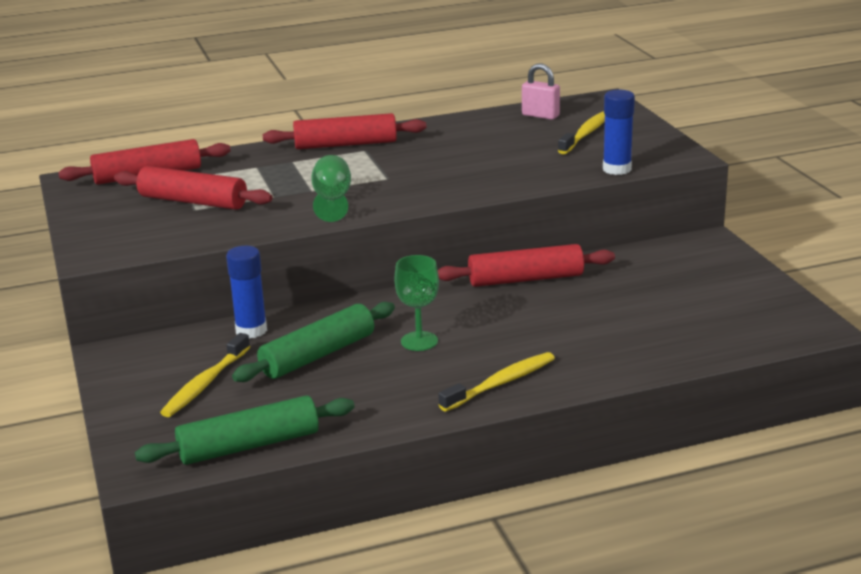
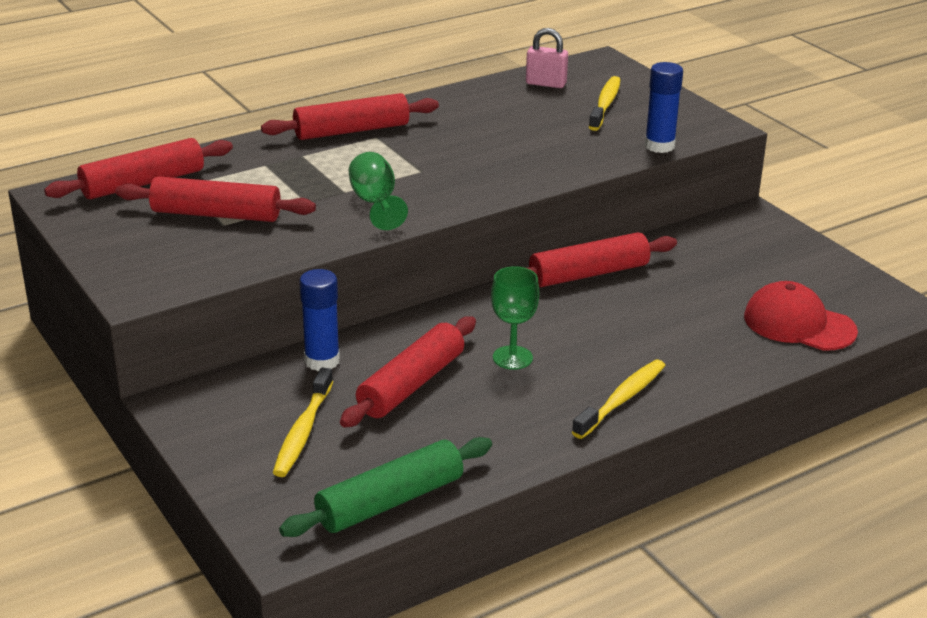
camera: 15 degrees left, 5 degrees up
(318, 355) = (411, 384): green rolling pin -> red rolling pin
(705, 334) = (799, 324): none -> red cap

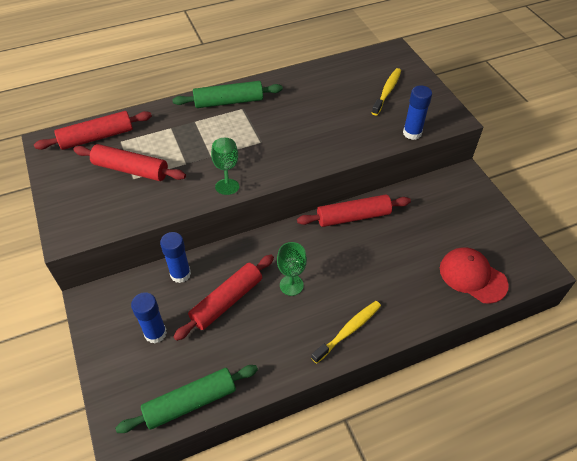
camera: 10 degrees right, 20 degrees up
(303, 431) = (155, 333): yellow toothbrush -> blue glue stick
(352, 131) = (229, 102): red rolling pin -> green rolling pin
(546, 84) = (355, 69): pink padlock -> none

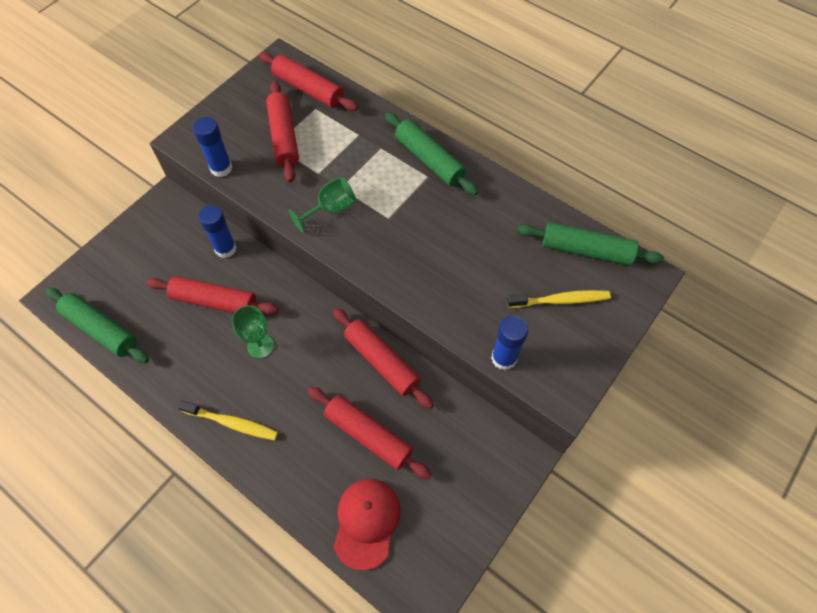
camera: 60 degrees right, 10 degrees up
(155, 333) = (155, 266): blue glue stick -> blue glue stick (221, 168)
(359, 66) = (586, 250): none -> green rolling pin
(407, 248) = (368, 435): none -> red rolling pin

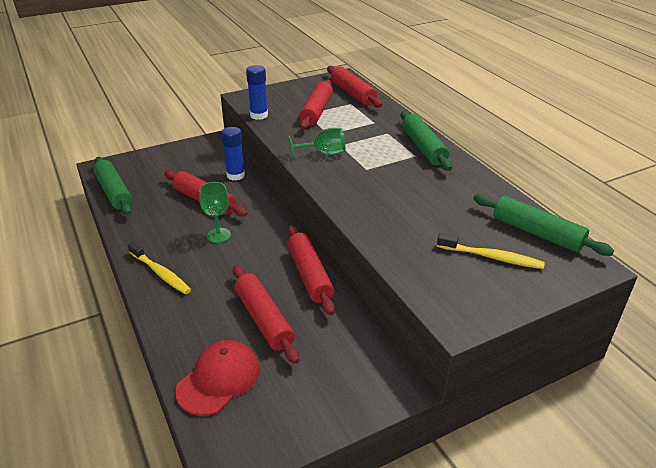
camera: 25 degrees right, 25 degrees down
(504, 358) = (412, 278): blue glue stick -> none

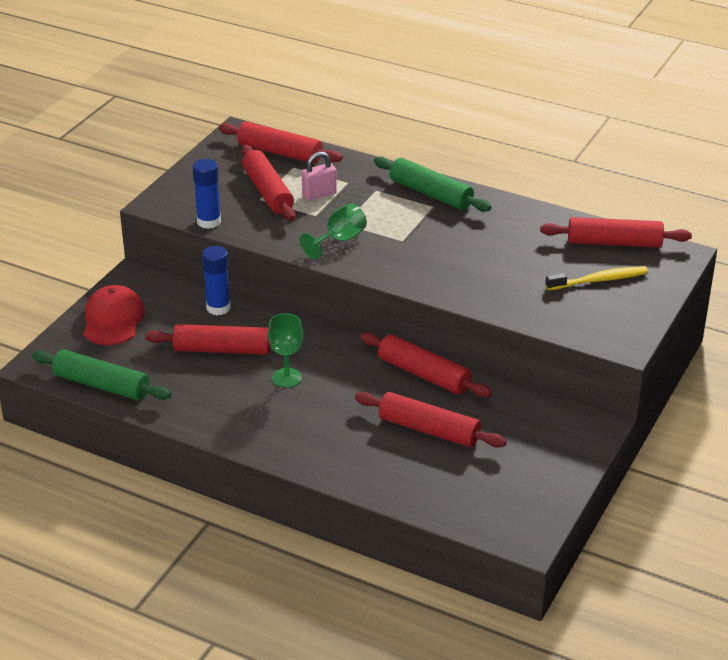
camera: 35 degrees left, 0 degrees up
(160, 273) = (277, 438): yellow toothbrush -> none
(219, 379) = (449, 491): red cap -> red cap (113, 319)
(346, 123) = (319, 194): none -> pink padlock
(536, 233) = (614, 243): green rolling pin -> red rolling pin

